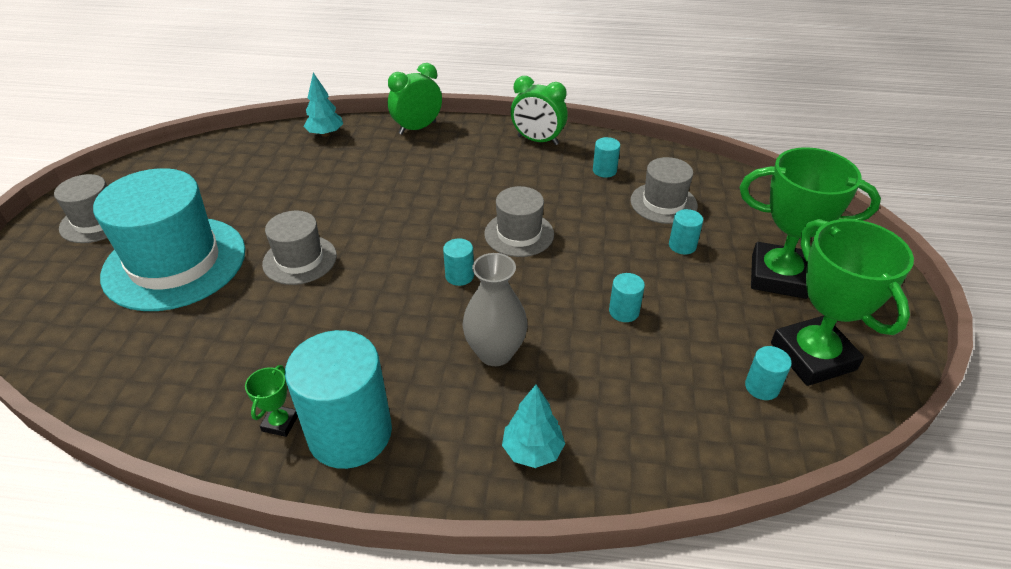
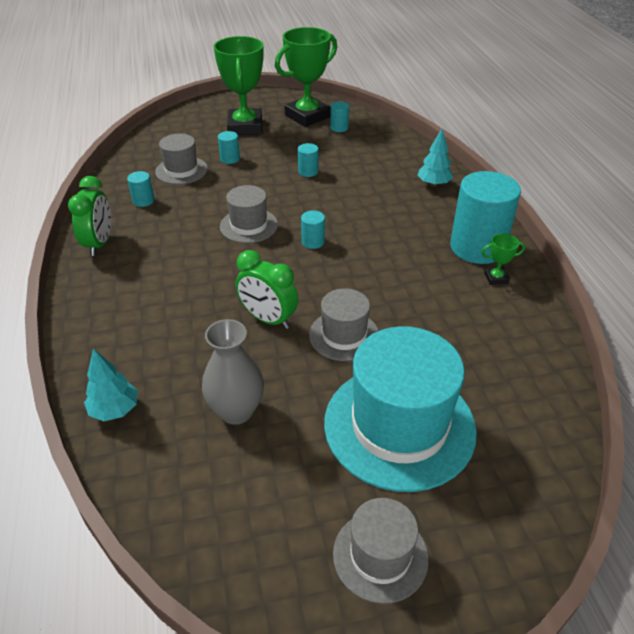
camera: 110 degrees left, 0 degrees up
(417, 128) = (87, 332): green clock -> green clock (268, 319)
(495, 353) = (375, 210): grey vase -> grey vase (236, 411)

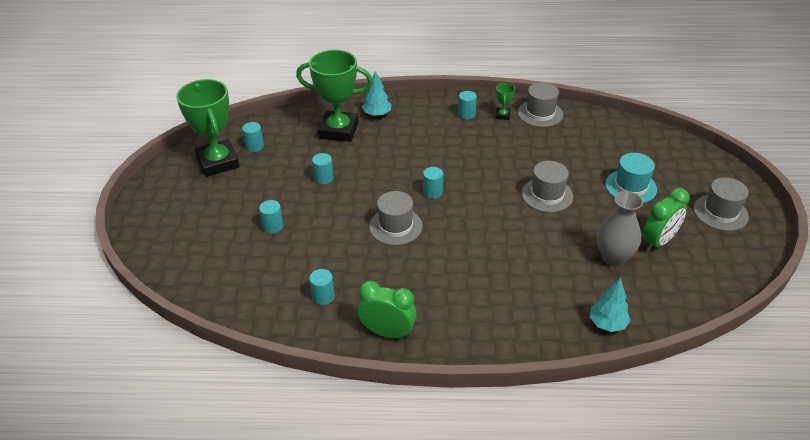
camera: 75 degrees left, 0 degrees up
(181, 170) = (277, 264): grey hat -> grey hat (540, 113)
(245, 127) = (213, 208): green trophy -> green trophy (339, 130)
(268, 319) = (522, 230): green clock -> green clock (658, 242)
(399, 425) = (630, 186): turquoise hat -> turquoise hat, size x0.53
(477, 247) = (466, 114): turquoise cylinder -> turquoise cylinder, size x0.43

